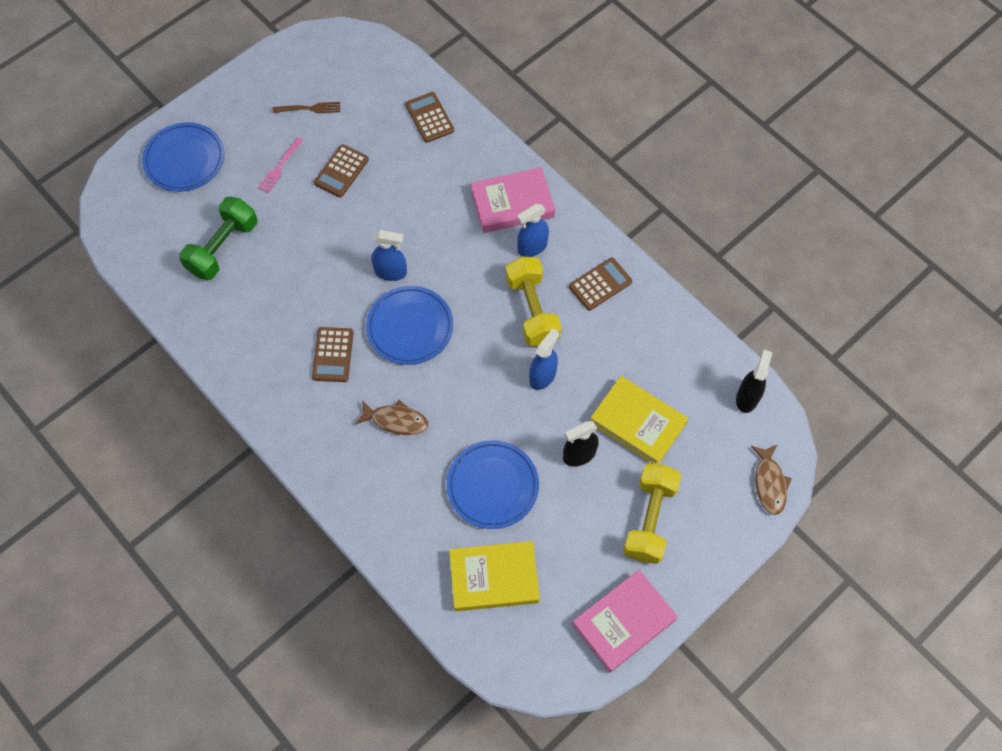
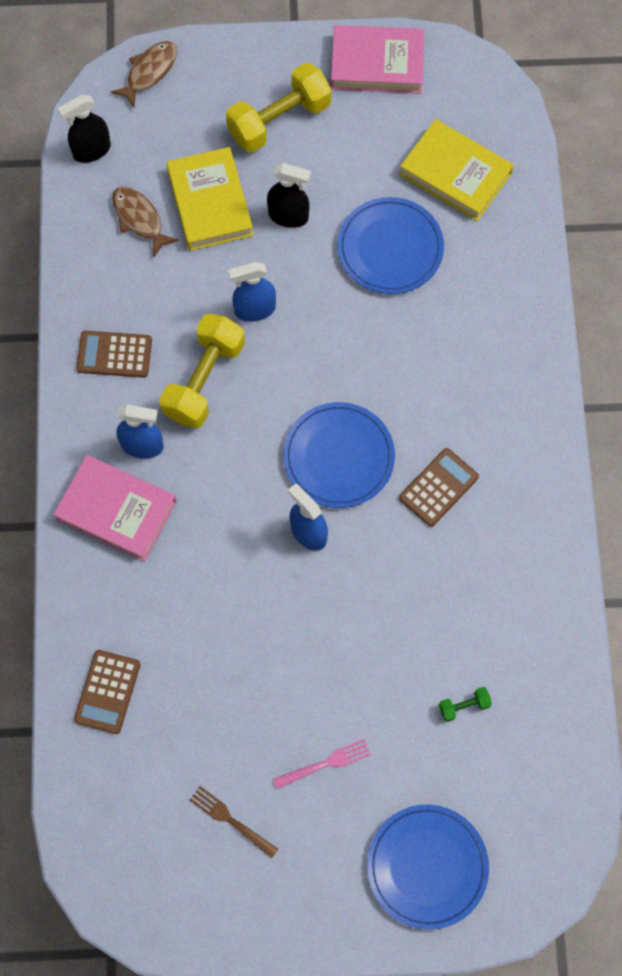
camera: 140 degrees left, 5 degrees up
(223, 248) = (464, 706): green dumbbell -> green dumbbell, size x0.43
(341, 171) = (262, 700): brown calculator -> none
(396, 420) = (429, 373): brown fish -> brown fish (139, 219)

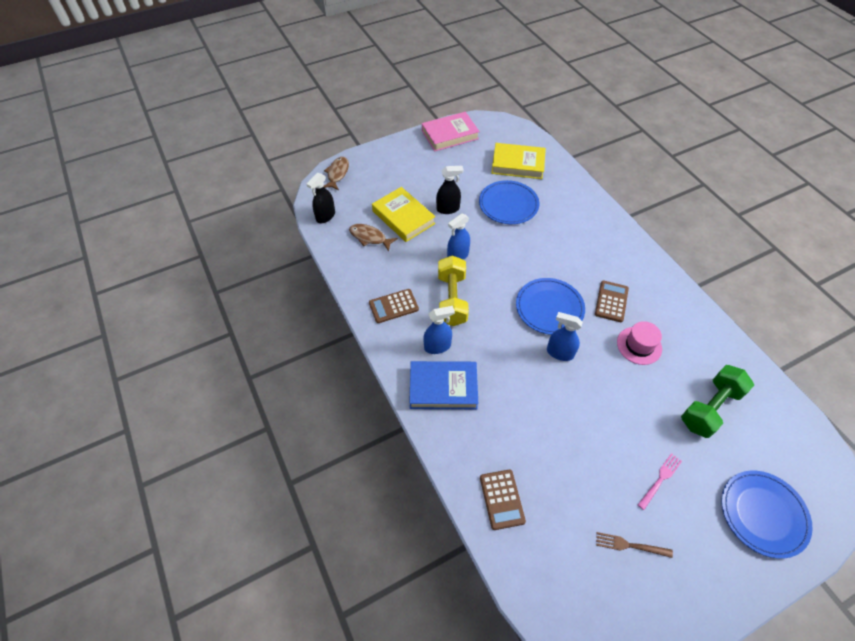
camera: 25 degrees left, 15 degrees down
(116, 510) = (443, 387): pink book -> blue book
(279, 120) = (417, 171): yellow dumbbell -> none
(430, 573) = (639, 345): none -> pink hat
(464, 706) = (710, 408): green dumbbell -> green dumbbell, size x2.35

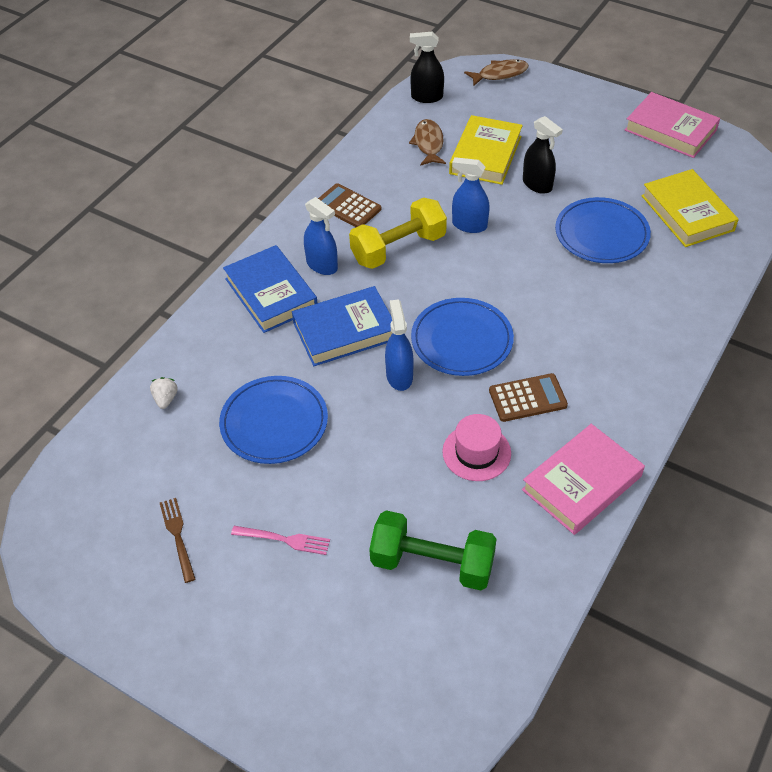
camera: 60 degrees right, 5 degrees down
(502, 499) = (165, 399): brown calculator -> white strawberry
(504, 362) = (345, 331): none -> blue book
(683, 310) = (581, 483): none -> pink book
(763, 514) = (305, 670): blue plate -> blue plate (274, 422)

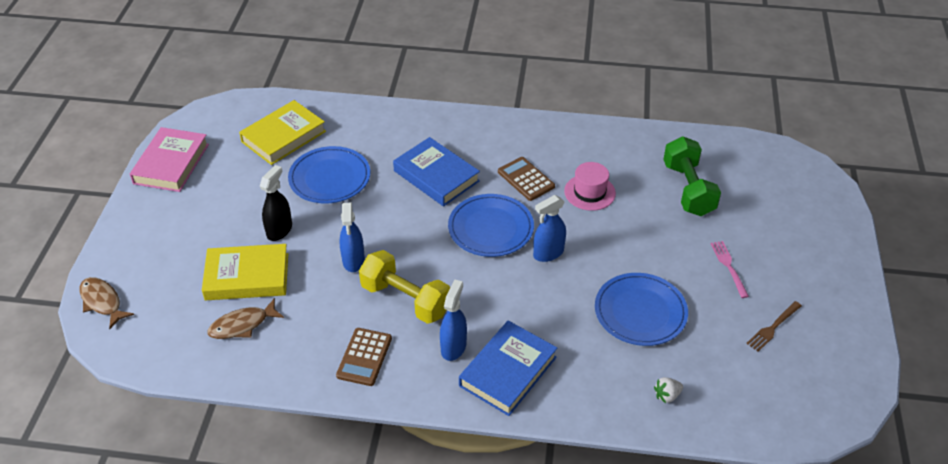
camera: 115 degrees left, 5 degrees down
(345, 331) = (522, 302): blue book -> blue book (436, 176)
(426, 97) = (159, 352): black spray bottle -> none
(581, 483) = (580, 139): pink book -> none

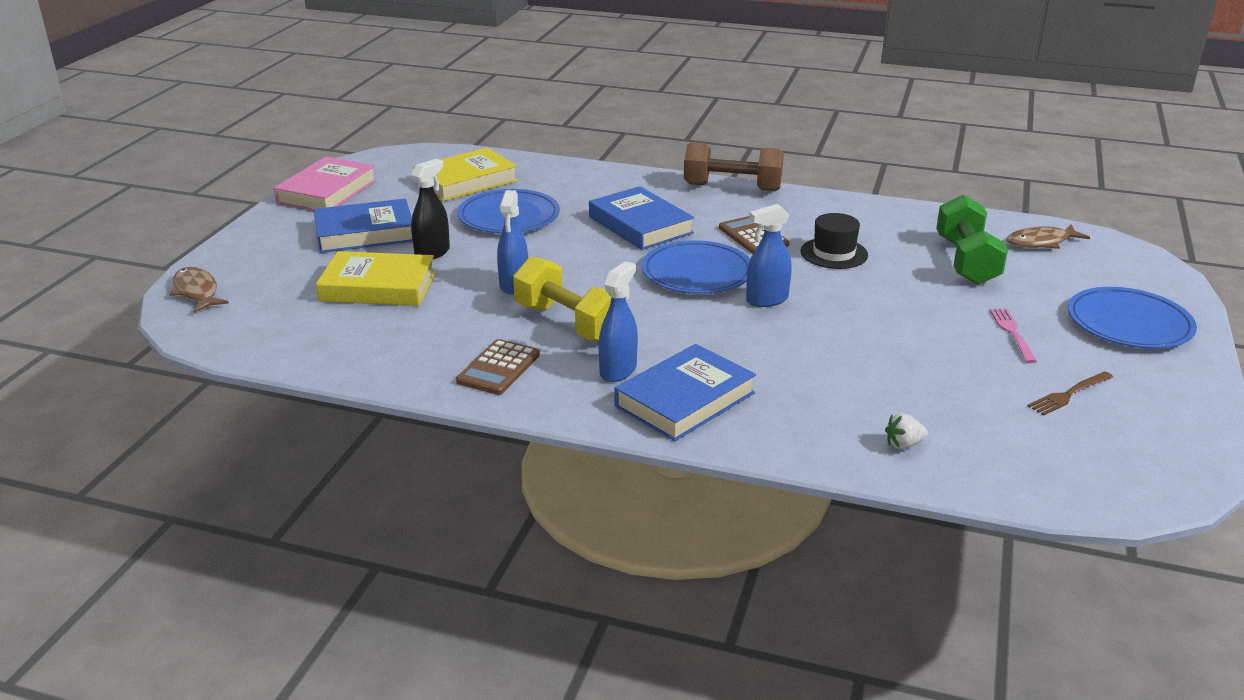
camera: 10 degrees right, 15 degrees down
(218, 212) = (365, 233): none -> blue book
(242, 325) = (355, 326): brown fish -> brown fish (1041, 242)
(499, 120) = (732, 187): none -> brown dumbbell
(589, 192) = (834, 253): pink hat -> black hat
(640, 312) = (880, 362): blue plate -> blue plate (1129, 323)

